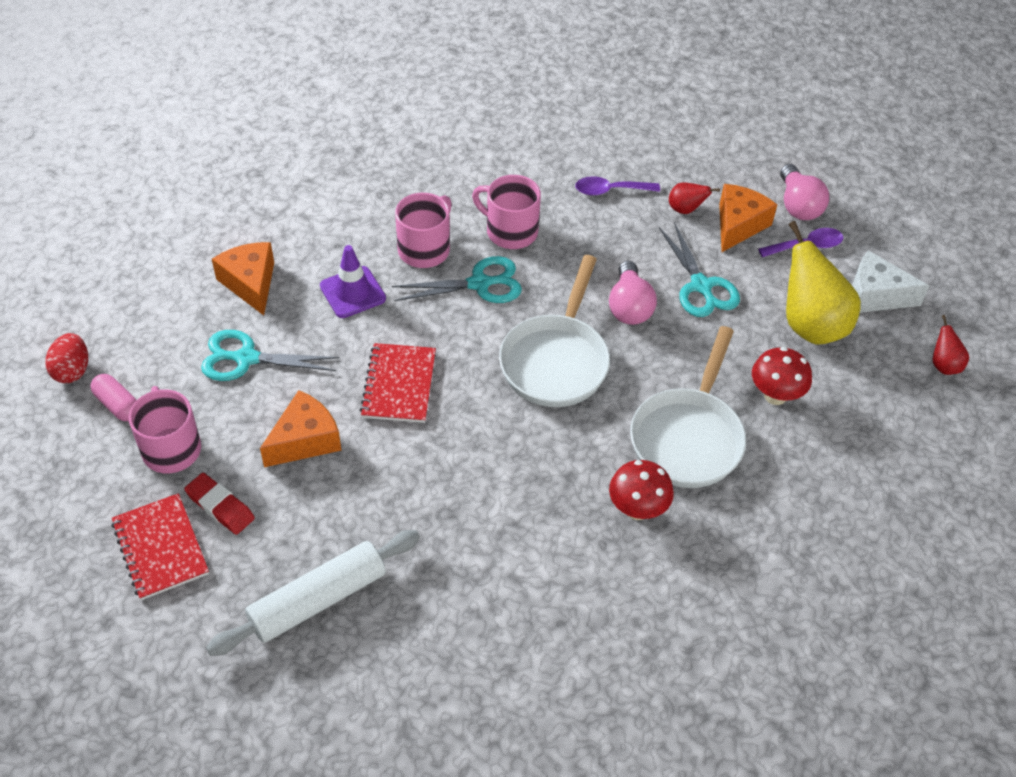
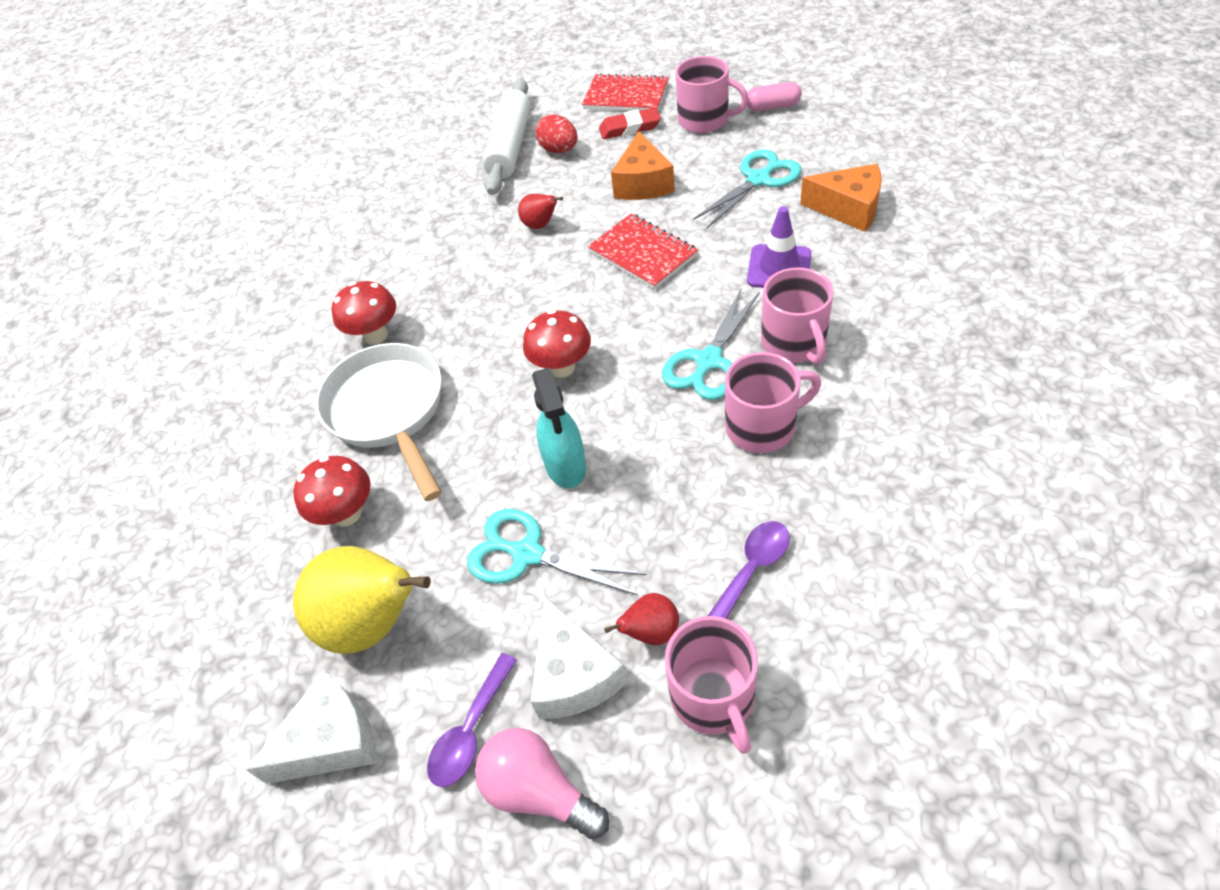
camera: 140 degrees right, 0 degrees up
(72, 370) = (830, 94): red egg -> red egg (559, 150)
(556, 360) = (562, 367): white pan -> red mushroom
(629, 306) = (566, 466): pink light bulb -> turquoise spray bottle
(691, 171) = (713, 697): none -> pink mug
(738, 225) = (574, 675): orange cheese -> white cheese
(944, 365) = (190, 719): red pear -> red pear (541, 225)

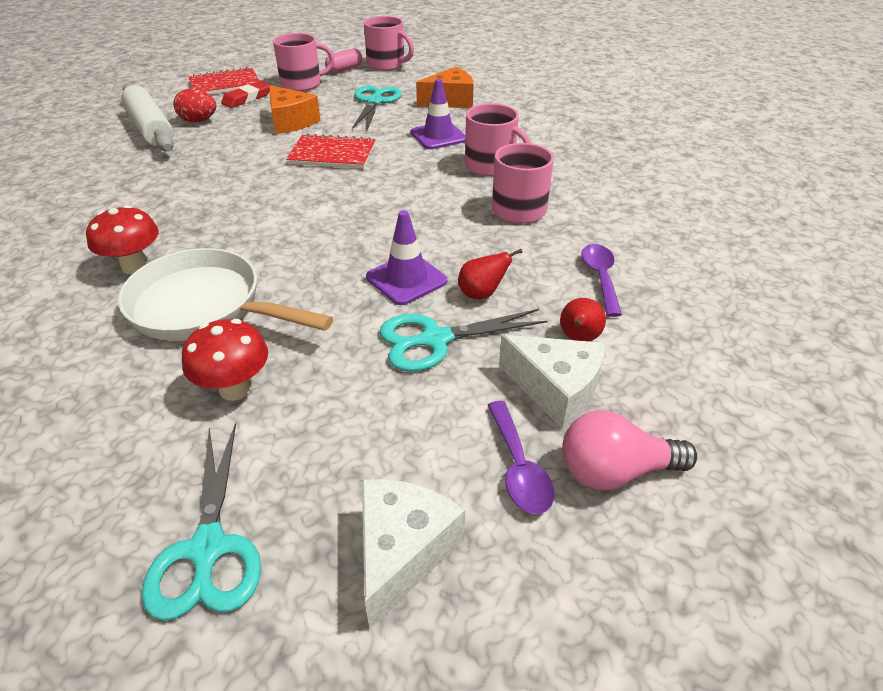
camera: 45 degrees left, 10 degrees down
(375, 622) = (349, 446): yellow pear -> none
(541, 225) = (228, 161): red pear -> red pear (481, 294)
(562, 367) = (338, 229): red mushroom -> none
(566, 466) = (406, 279): turquoise spray bottle -> purple traffic cone
(709, 361) = (446, 191): turquoise scissors -> turquoise scissors (208, 548)
(713, 697) = (659, 351): pink mug -> pink mug (387, 65)

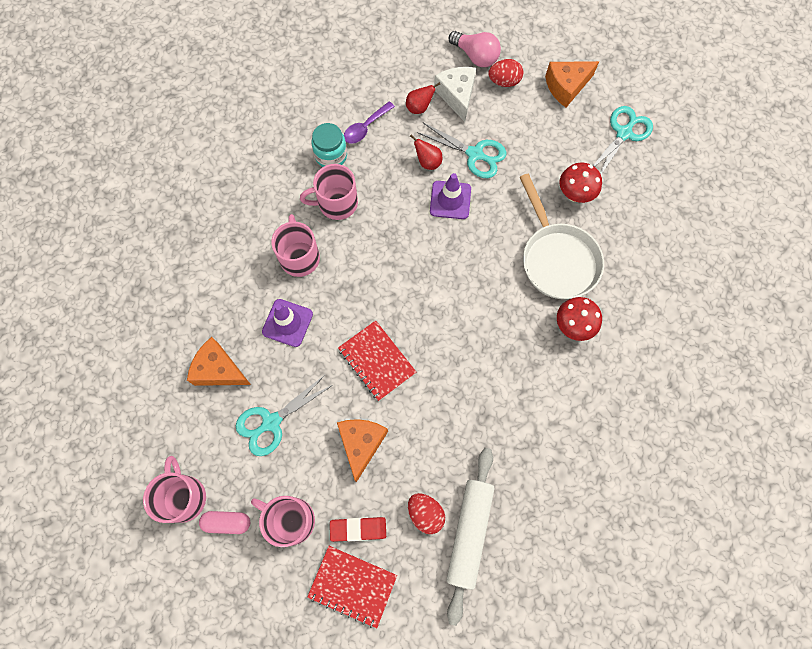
camera: 135 degrees left, 30 degrees up
(402, 552) = (566, 87): white cheese -> orange cheese
(518, 467) = (504, 81): purple spoon -> red egg
(589, 234) = (331, 156): none -> turquoise jar

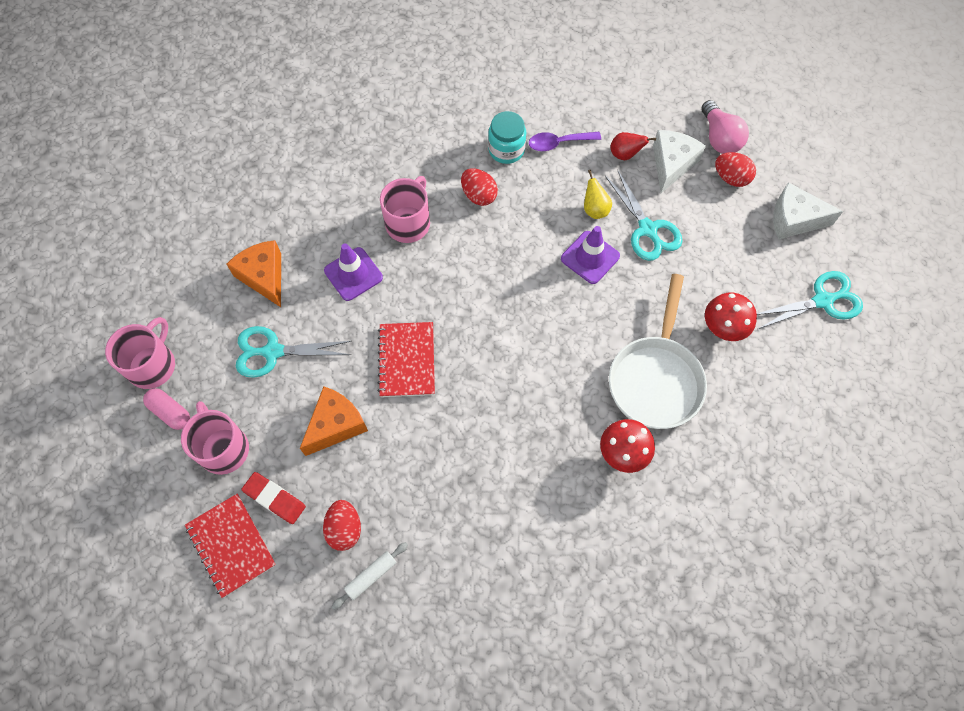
camera: 35 degrees right, 5 degrees down
(336, 203) = (479, 195): pink mug -> red egg
(428, 162) = (594, 209): red pear -> yellow pear
(469, 532) = (371, 576): white rolling pin -> white rolling pin, size x0.48
(566, 87) = (794, 220): orange cheese -> white cheese

